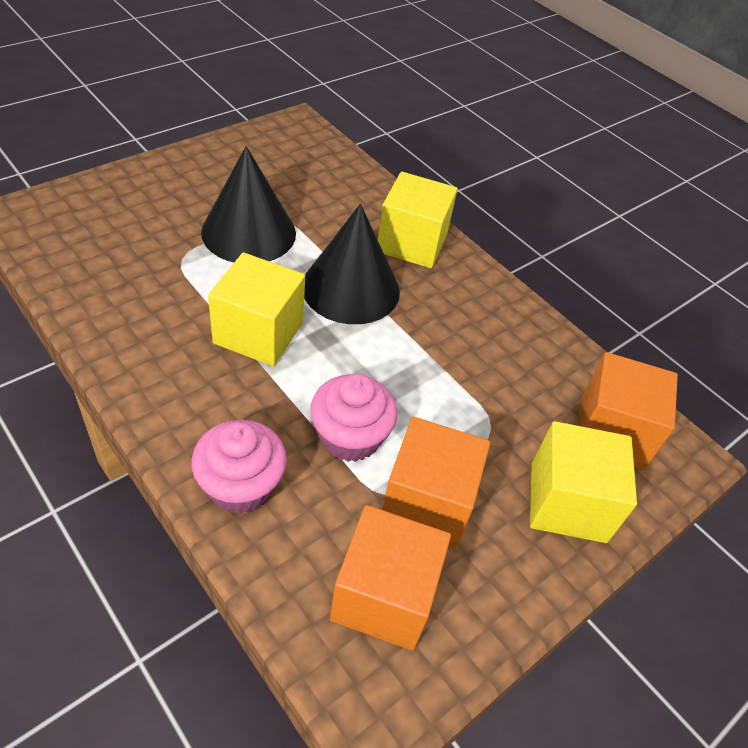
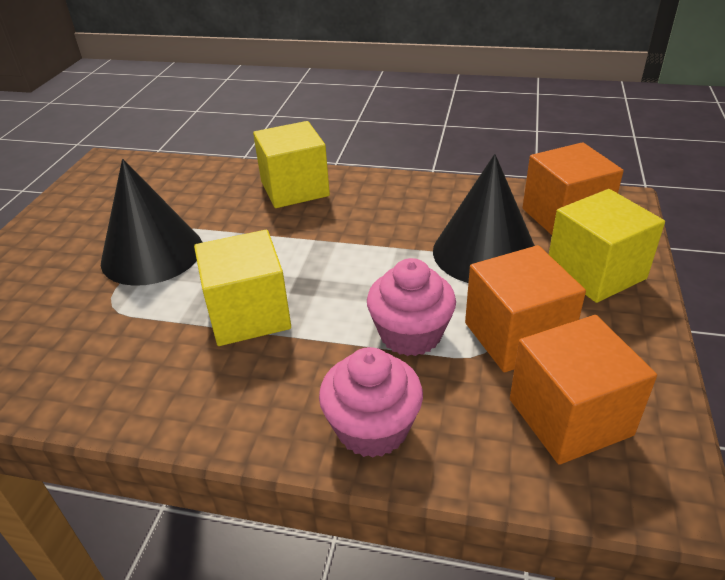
camera: 30 degrees left, 10 degrees down
(351, 288) = (285, 241): black cone -> black cone (484, 252)

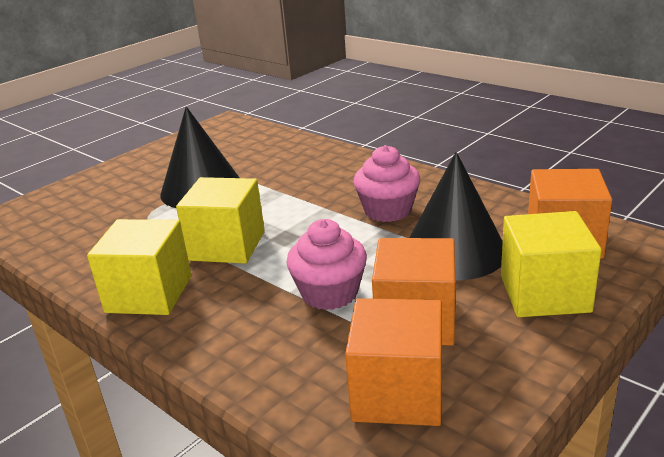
camera: 30 degrees right, 10 degrees down
(294, 189) = (344, 167): yellow cube -> yellow cube (149, 294)
(372, 428) = (238, 346): pink cupcake -> pink cupcake (388, 210)

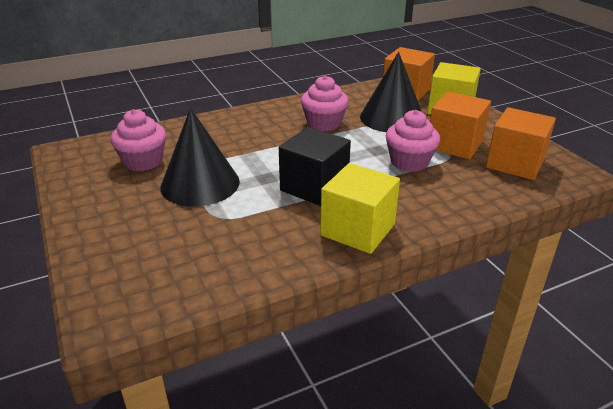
camera: 70 degrees left, 5 degrees up
(227, 246) = (314, 187): yellow cube -> black cube
(228, 154) = (143, 161): none -> pink cupcake

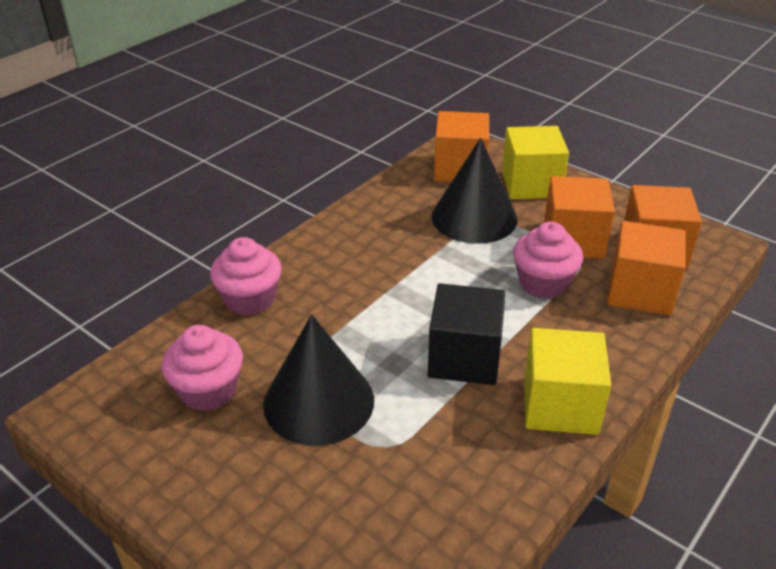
camera: 25 degrees left, 5 degrees up
(324, 123) = (399, 250): pink cupcake -> pink cupcake (250, 299)
(481, 184) = (640, 291): none -> orange cube

